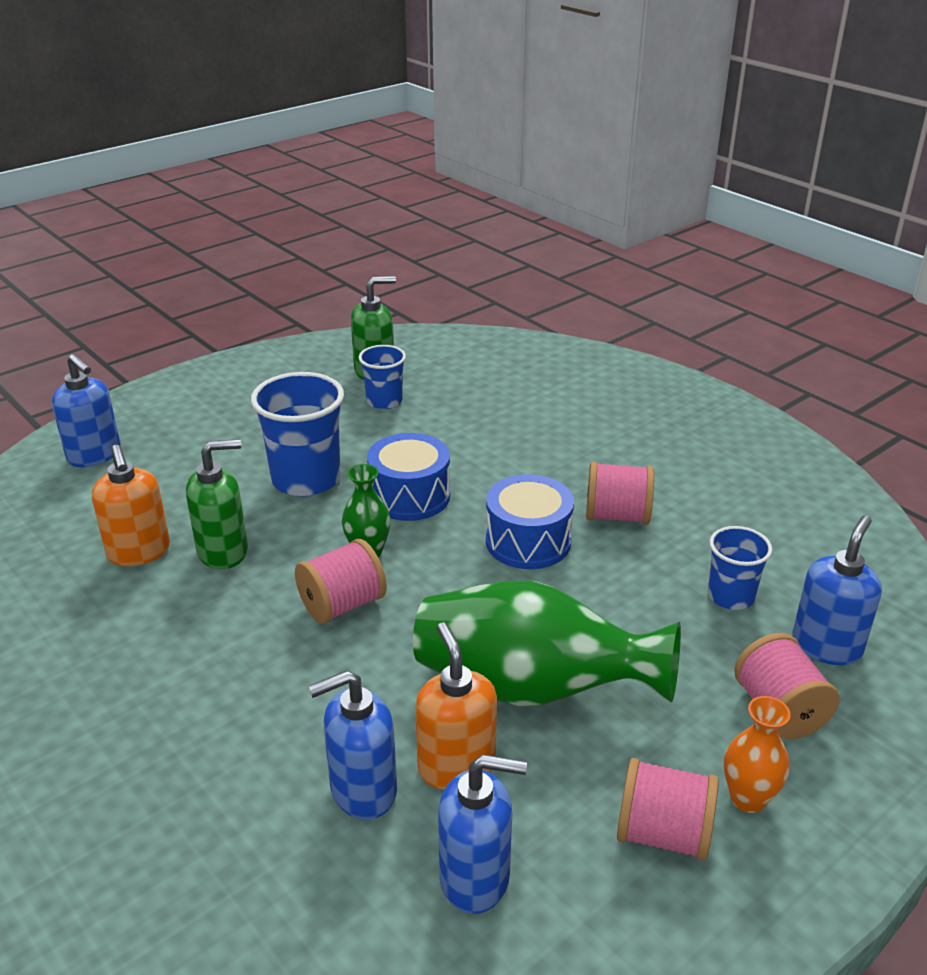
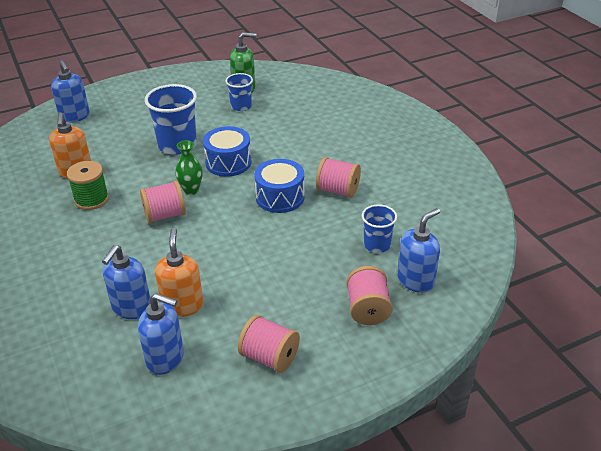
camera: 15 degrees right, 5 degrees up
(192, 598) = (91, 199): none -> green spool
(223, 552) = (117, 178): green soap dispenser -> none
(362, 790) = (131, 308): blue soap dispenser -> blue soap dispenser turned 60 degrees counterclockwise
(532, 688) = (241, 274): green vase -> none
(748, 798) = (324, 349): orange vase -> none

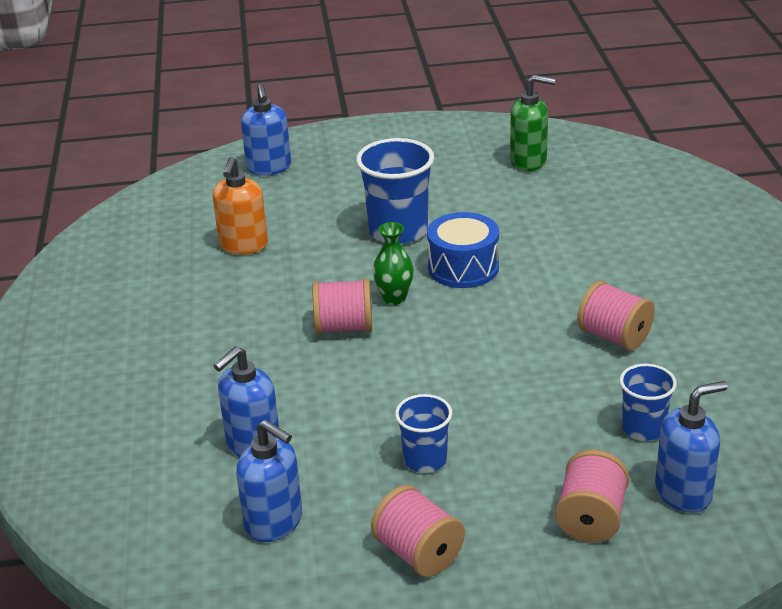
camera: 20 degrees right, 5 degrees down
(91, 199) = (251, 287): green spool -> none
(182, 305) = (323, 456): orange soap dispenser -> none
(241, 106) = (513, 187): blue cup -> blue cup (425, 460)
(280, 197) = (521, 331): blue drum -> none

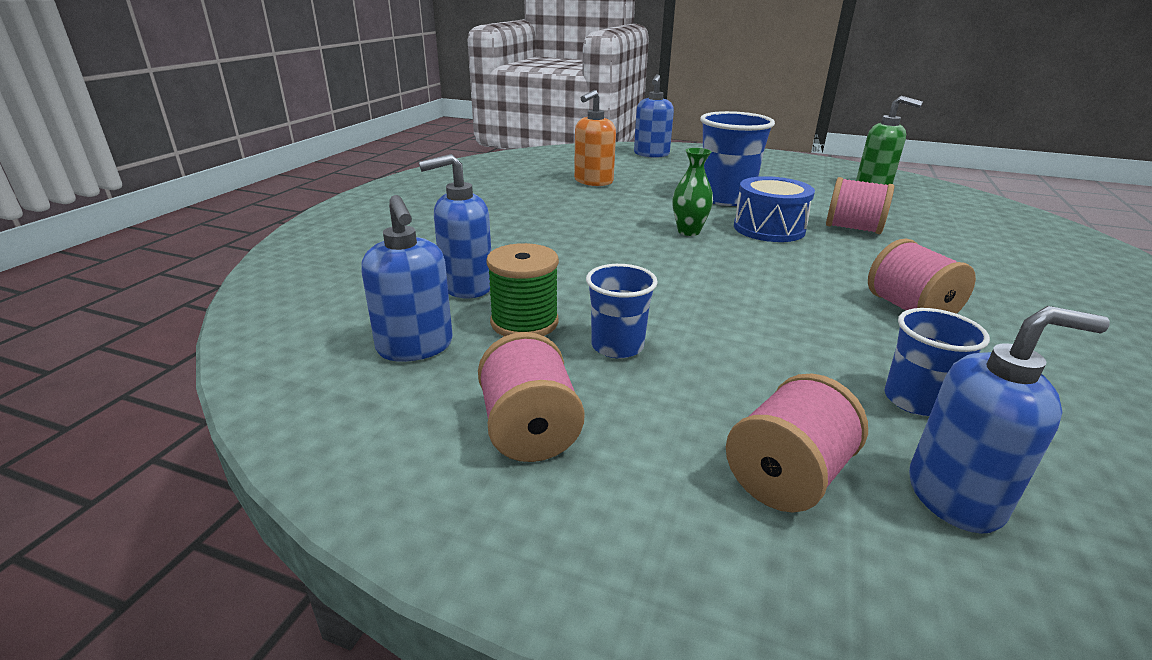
camera: 25 degrees right, 5 degrees down
(337, 465) = (524, 322): none -> green spool
(344, 327) = (627, 237): pink spool -> pink spool (853, 228)

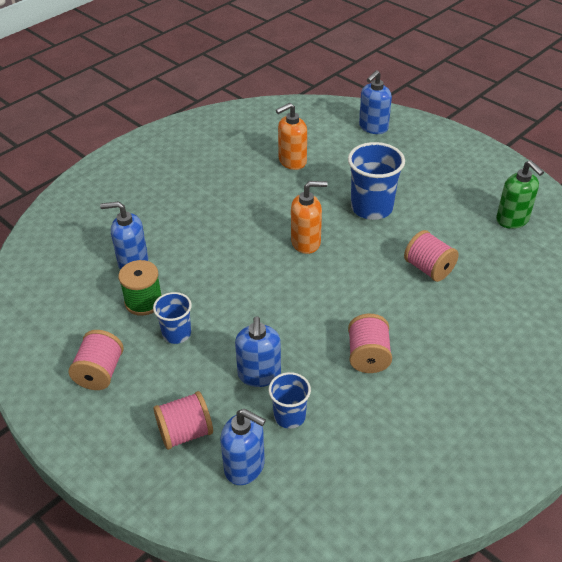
camera: 25 degrees right, 15 degrees up
(415, 347) = (82, 304): blue soap dispenser -> blue soap dispenser (259, 375)
(688, 231) = (306, 242): green vase -> orange soap dispenser
(769, 228) = (365, 253): blue drum -> none

